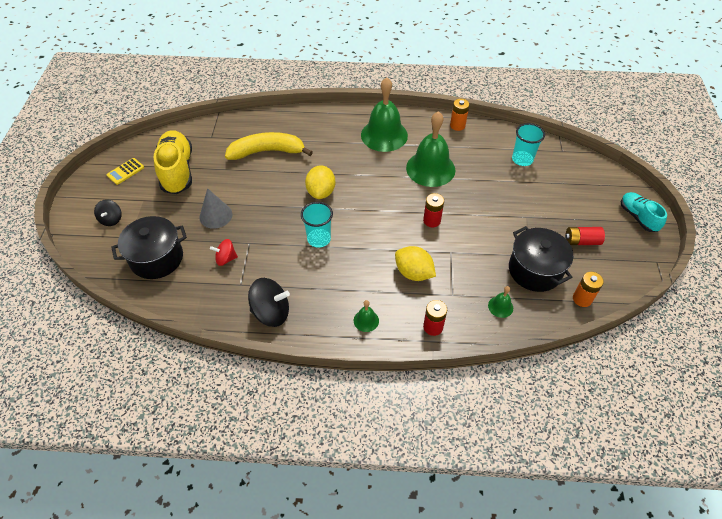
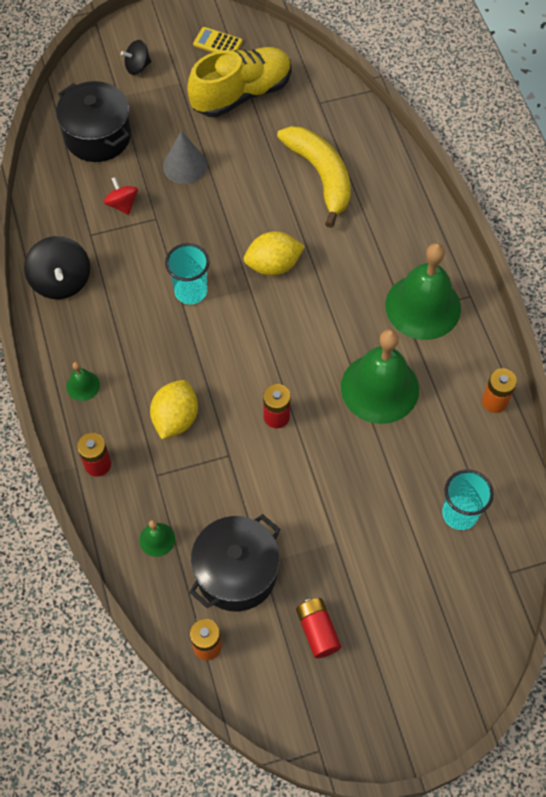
camera: 70 degrees right, 10 degrees up
(638, 217) = (404, 713): turquoise shoe -> none

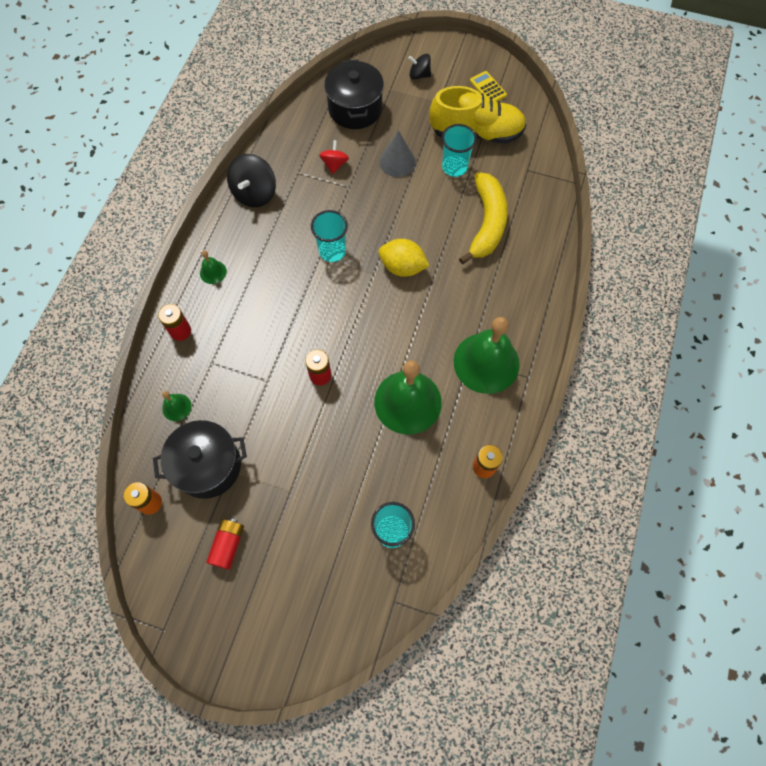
camera: 35 degrees right, 5 degrees up
(175, 418) = (253, 333): yellow lemon -> none
(247, 139) = (454, 167): none -> turquoise cup

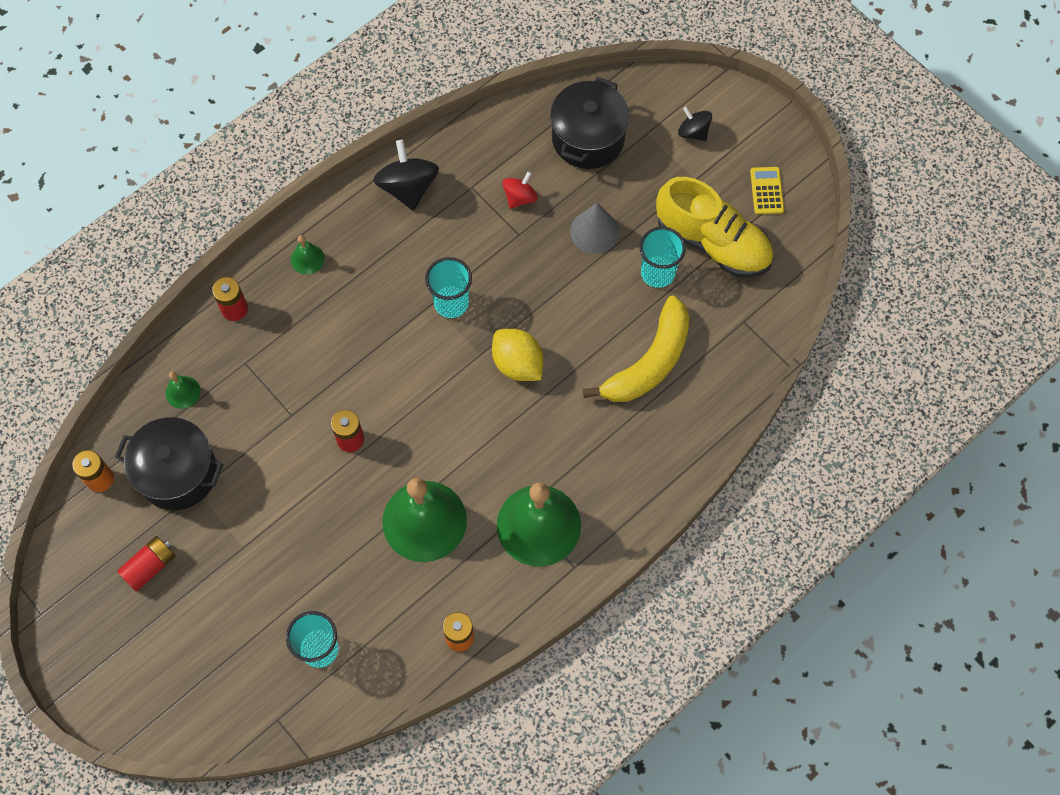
camera: 30 degrees right, 0 degrees up
(255, 193) = (408, 187): black spinning top -> black spinning top turned 120 degrees clockwise

